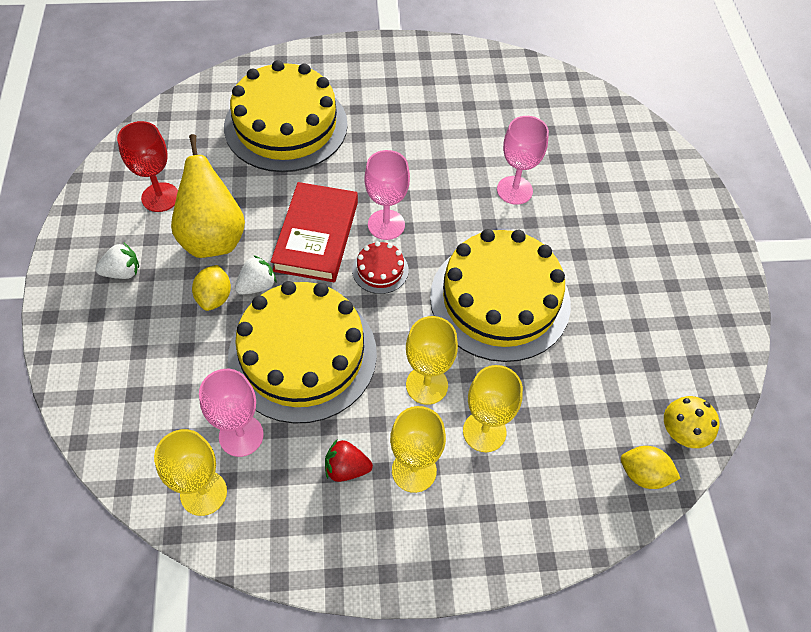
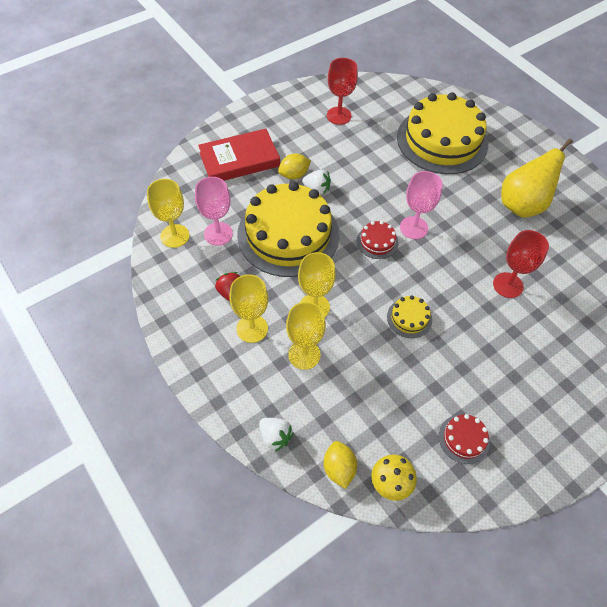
camera: 60 degrees right, 0 degrees up
(122, 272) = (278, 128): white strawberry -> white strawberry (275, 437)
(213, 238) = (332, 153): yellow pear -> yellow pear (522, 205)
(316, 236) = (374, 198): red book -> red book (239, 160)
(500, 299) = (409, 318): yellow cake -> yellow cake, size x0.41
(514, 190) = (508, 285): pink goblet -> red goblet
(665, 337) = (464, 439): none -> red cake

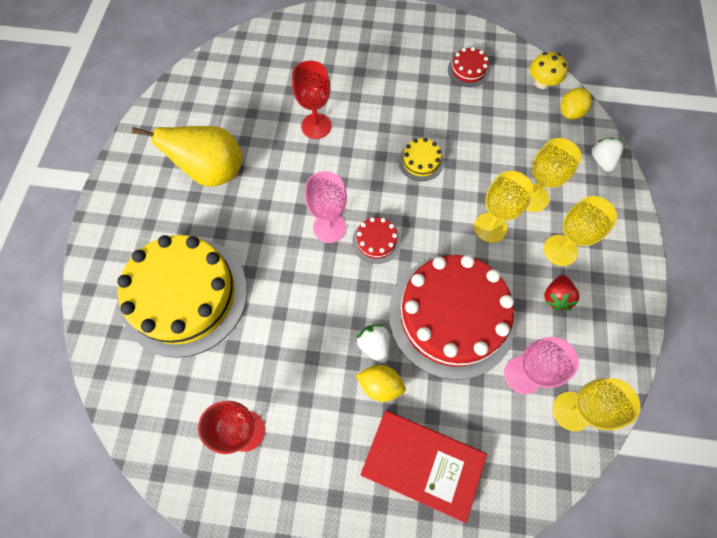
camera: 135 degrees left, 10 degrees up
(288, 234) = (451, 315): yellow cake -> red cake

